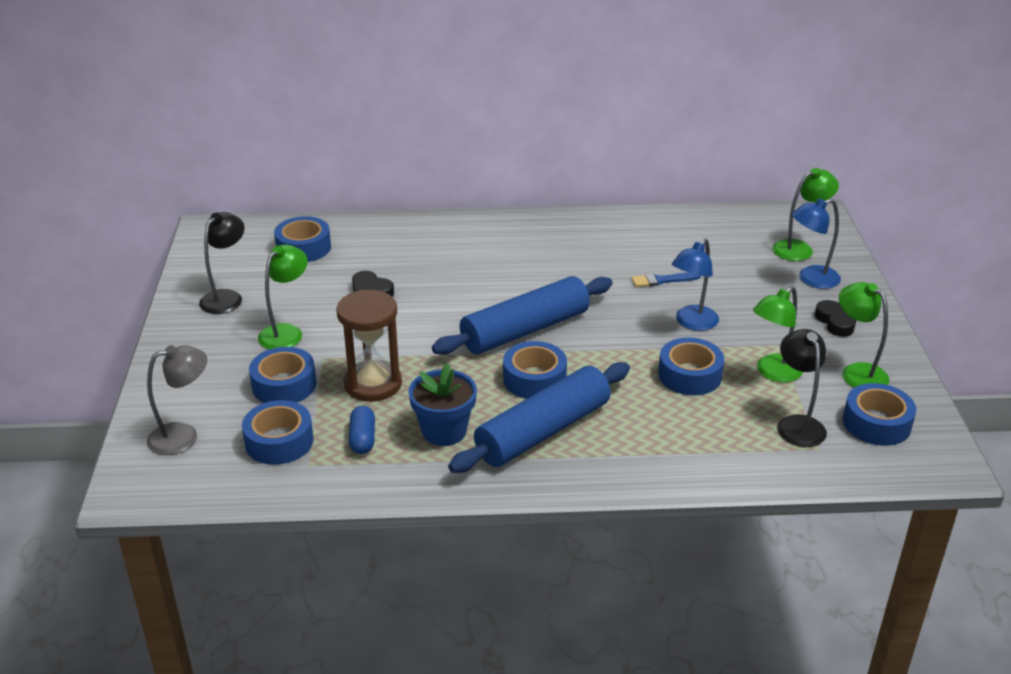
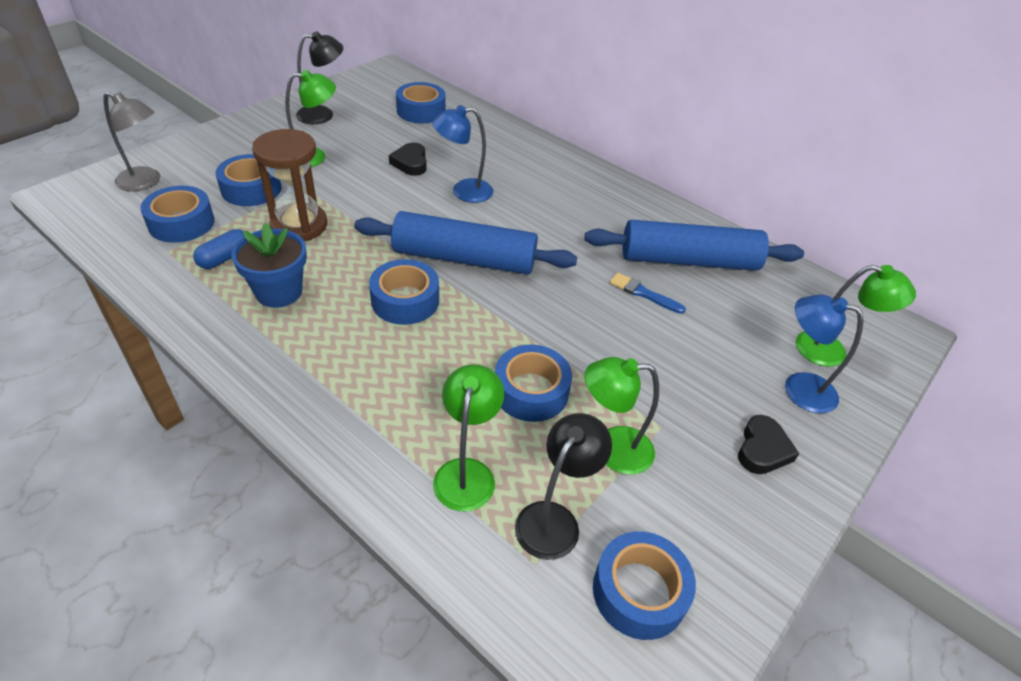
camera: 40 degrees right, 10 degrees up
(543, 431) = (339, 346): blue rolling pin -> blue rolling pin (689, 261)
(692, 323) = (610, 347): blue lamp -> blue lamp (463, 191)
(857, 372) = (703, 518): green lamp -> green lamp (466, 472)

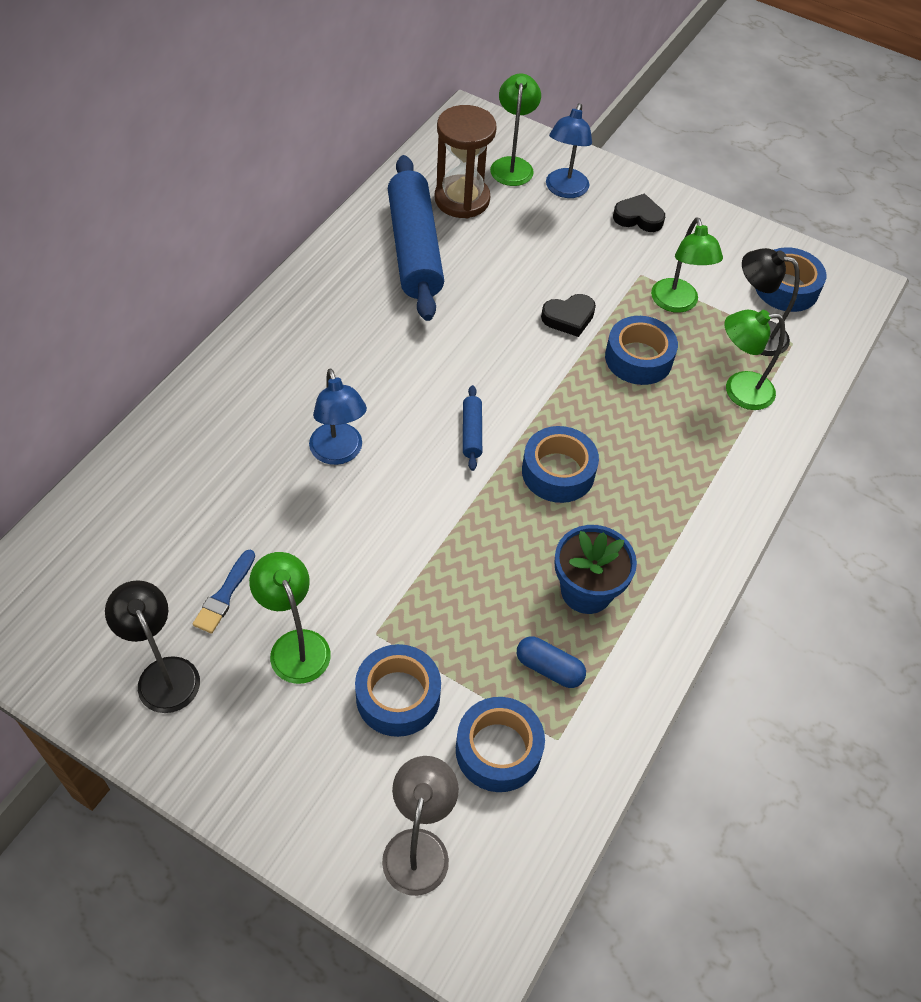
camera: 100 degrees left, 10 degrees up
(299, 225) = (461, 611): brown hourglass -> brown hourglass (462, 199)
(410, 163) = (284, 523): black heart -> black heart (569, 318)
(421, 111) = (128, 541): blue tape -> none
(464, 258) = (471, 432): blue rolling pin -> blue rolling pin, size x0.41
(643, 293) = (479, 284): blue brush -> blue brush (224, 595)

